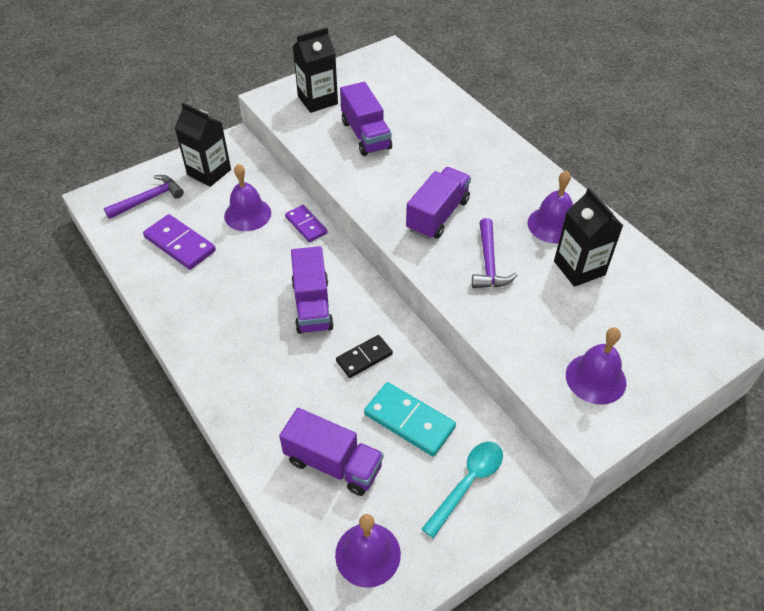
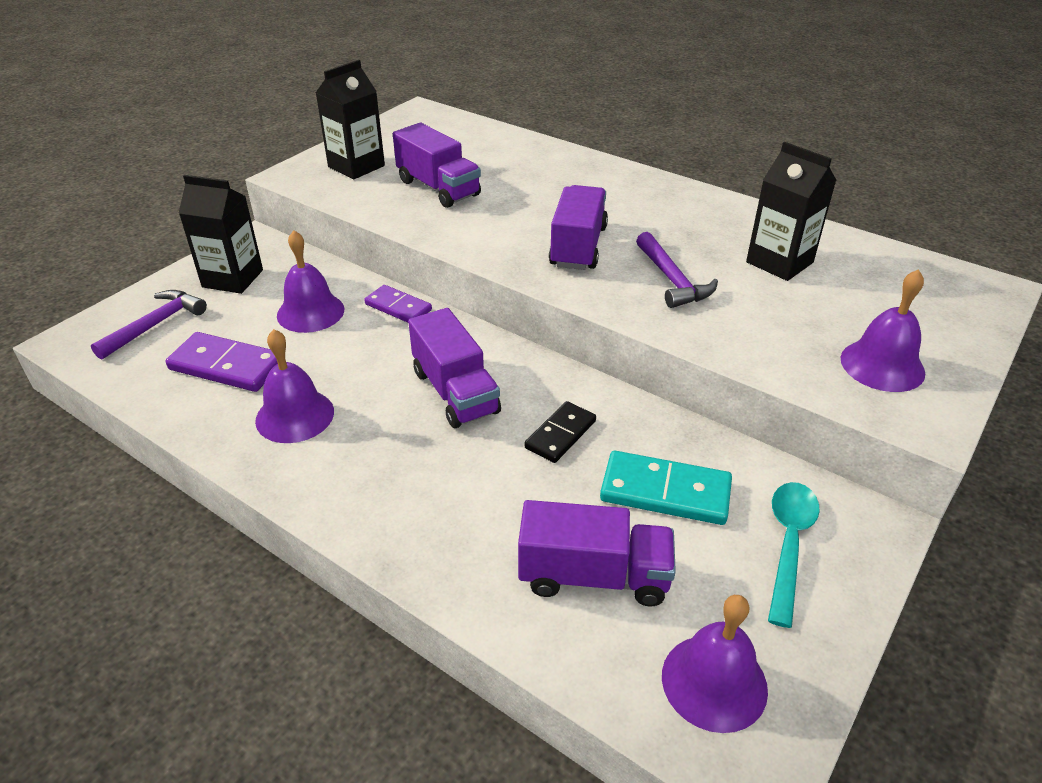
camera: 20 degrees left, 10 degrees down
(553, 225) = (719, 229): purple bell -> purple bell (295, 416)

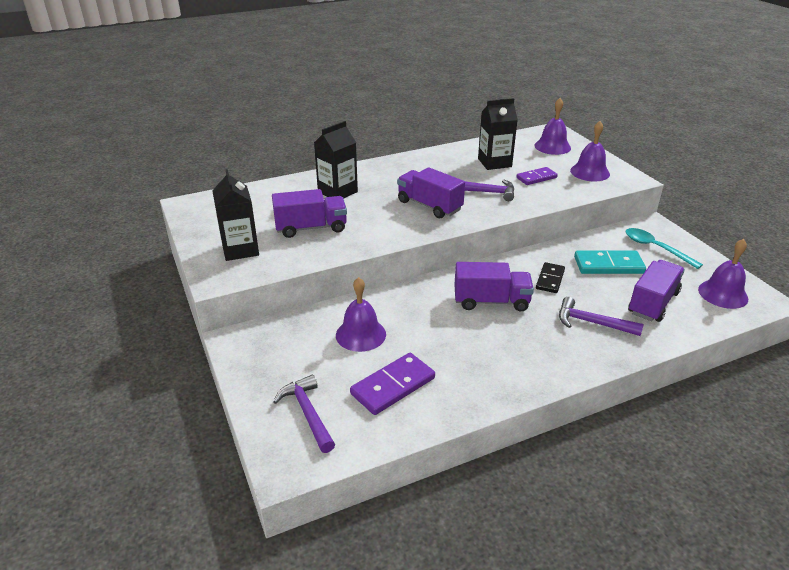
camera: 60 degrees left, 5 degrees down
(233, 278) = (280, 361): black carton -> black carton (337, 192)
(295, 416) = (470, 367): purple bell -> purple bell (552, 146)
(398, 307) = (388, 298): purple domino -> purple domino (536, 178)
(476, 510) = (592, 323): none -> purple hammer
(560, 434) = (550, 279): black domino -> black domino turned 45 degrees clockwise
(665, 492) = (608, 265): turquoise domino -> turquoise domino turned 45 degrees clockwise

